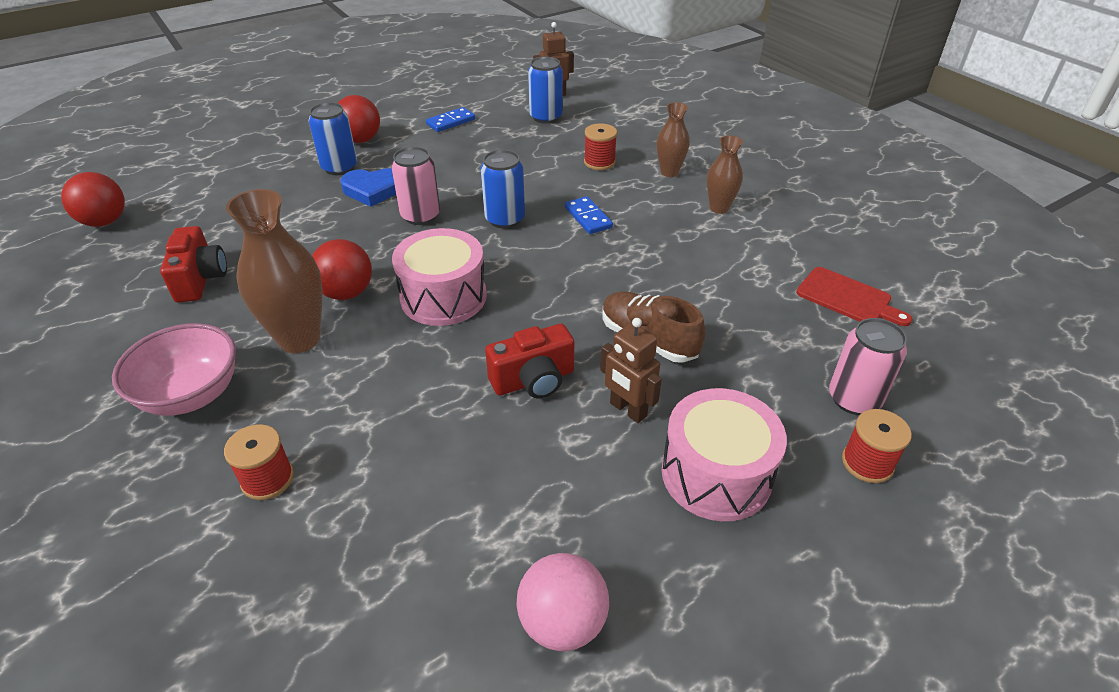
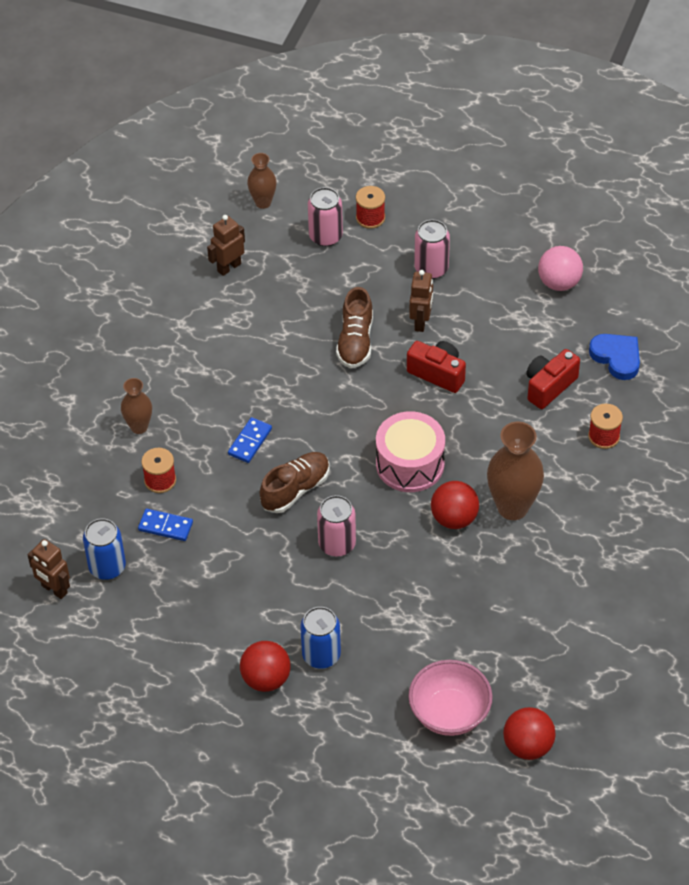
camera: 125 degrees left, 10 degrees up
(191, 395) = (596, 519): pink bowl -> pink bowl (449, 713)
(200, 279) = (519, 613): red camera -> red camera (549, 386)
(373, 190) = (331, 602): blue heart -> blue heart (616, 357)
(451, 122) = (176, 634): blue domino -> blue domino (165, 526)
(505, 219) = (295, 489): blue can -> brown shoe
(716, 474) = (431, 268): pink drum -> pink can
(719, 208) = (170, 372): brown vase -> brown vase (263, 202)
(847, 298) = (229, 267): red cutting board -> brown robot

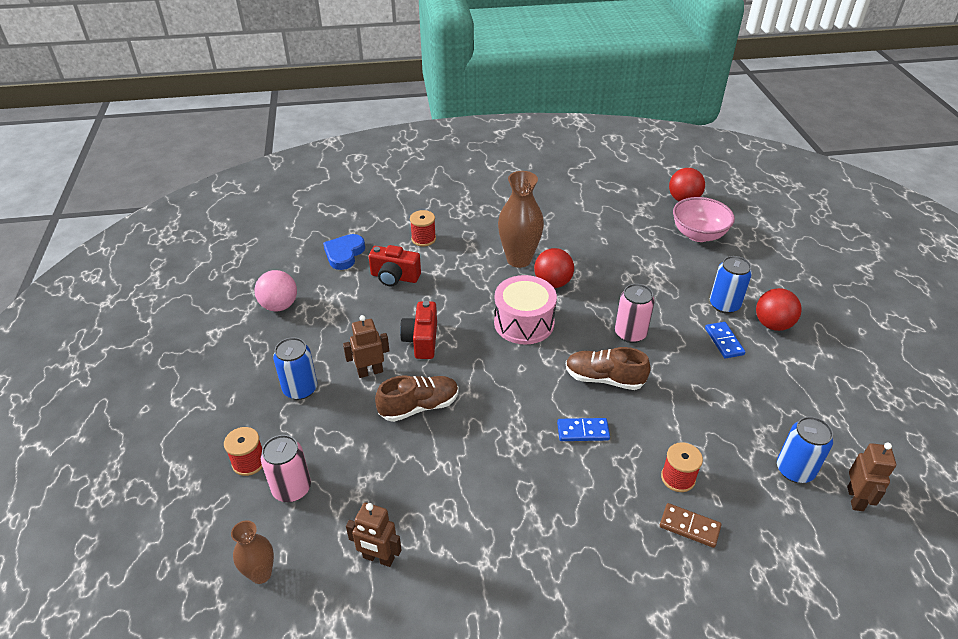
camera: 120 degrees left, 10 degrees down
(116, 461) = (689, 526): none -> brown domino
(139, 427) = (637, 529): brown vase -> none
(165, 526) = (717, 448): blue domino -> blue domino (724, 341)
(431, 268) = (300, 389): pink can -> blue can

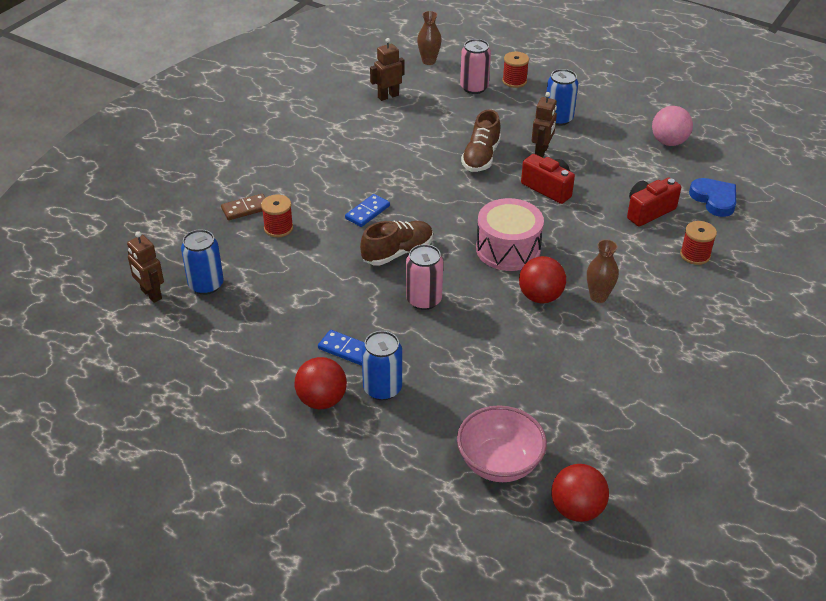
camera: 130 degrees right, 0 degrees up
(519, 259) = (598, 296): brown vase -> brown vase, size x0.58

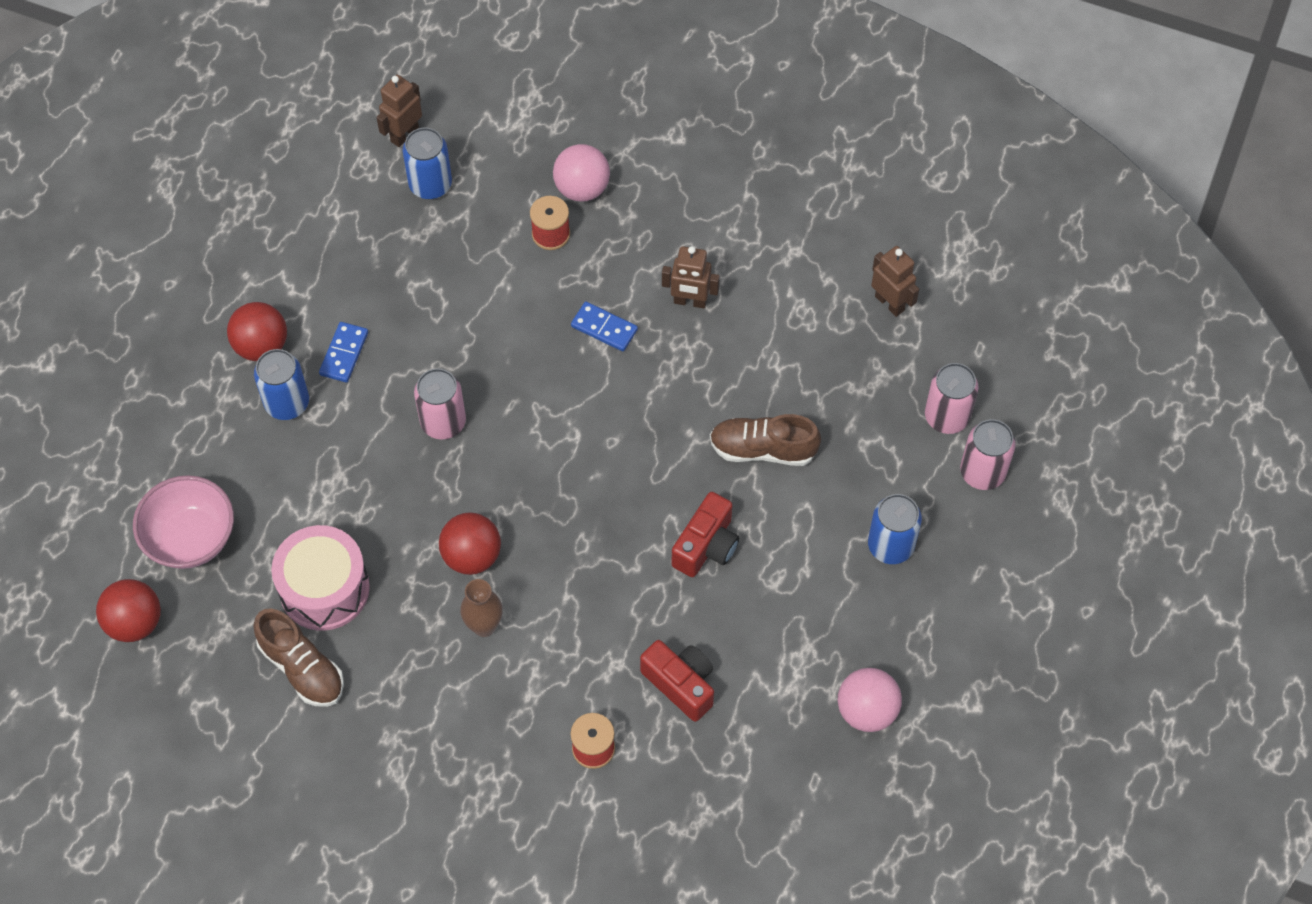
camera: 80 degrees right, 20 degrees up
(245, 209) = (582, 188): brown domino -> pink ball
(397, 253) = (528, 378): brown shoe -> brown shoe (302, 668)
(429, 61) = (1006, 342): brown vase -> none
(508, 249) = (560, 507): pink drum -> pink drum (324, 588)
(514, 81) = (982, 472): red spool -> pink can
(541, 152) = (795, 529): brown robot -> brown robot (690, 301)
(714, 199) = (730, 777): blue heart -> none

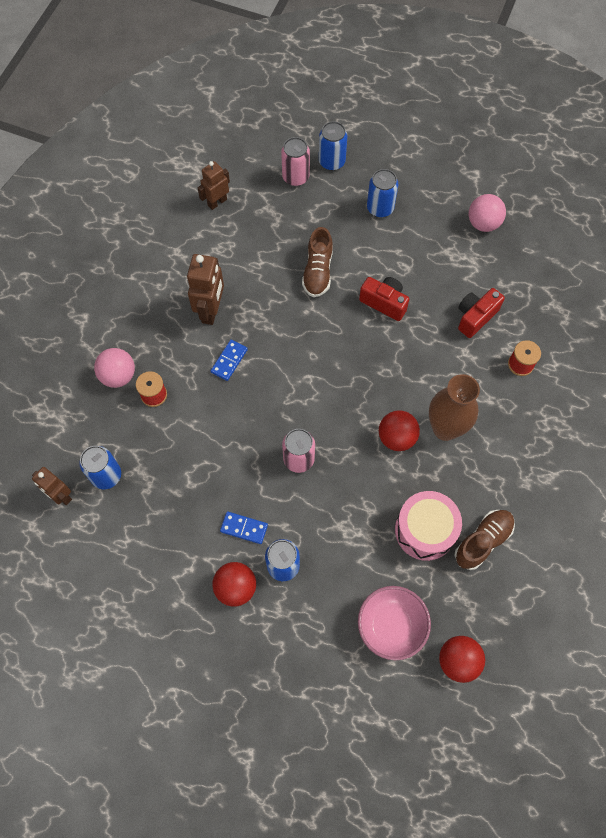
camera: 90 degrees left, 5 degrees up
(484, 626) = (445, 428): brown vase -> brown vase, size x1.74
(690, 301) = (211, 310): brown robot -> brown robot, size x1.51
(982, 472) = (332, 162): pink can -> blue can

